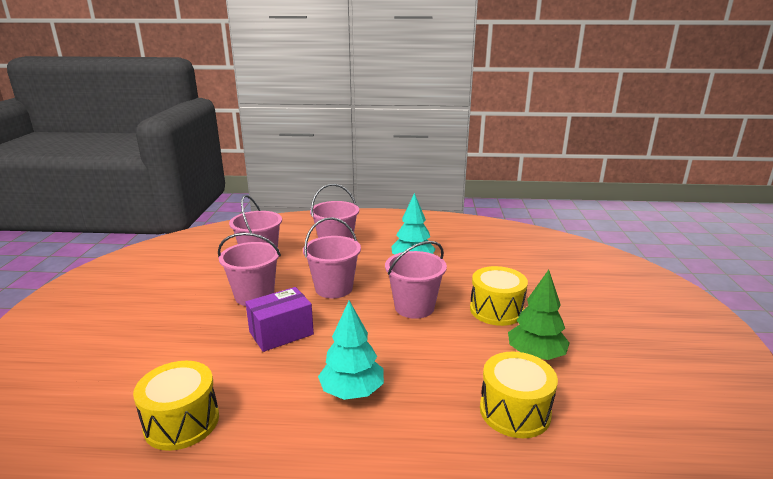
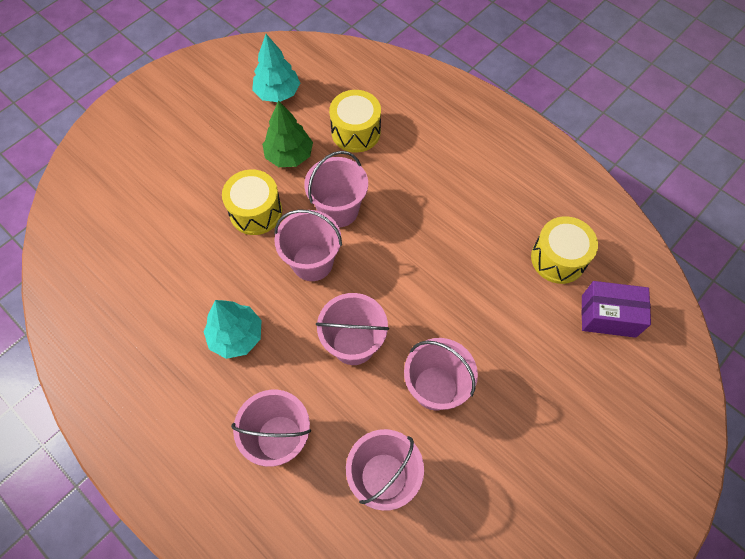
camera: 140 degrees left, 40 degrees up
(281, 333) = (444, 307): purple box -> purple box (608, 316)
(352, 391) = (436, 210): turquoise tree -> turquoise tree (277, 93)
(439, 343) = (338, 210): none -> pink bucket

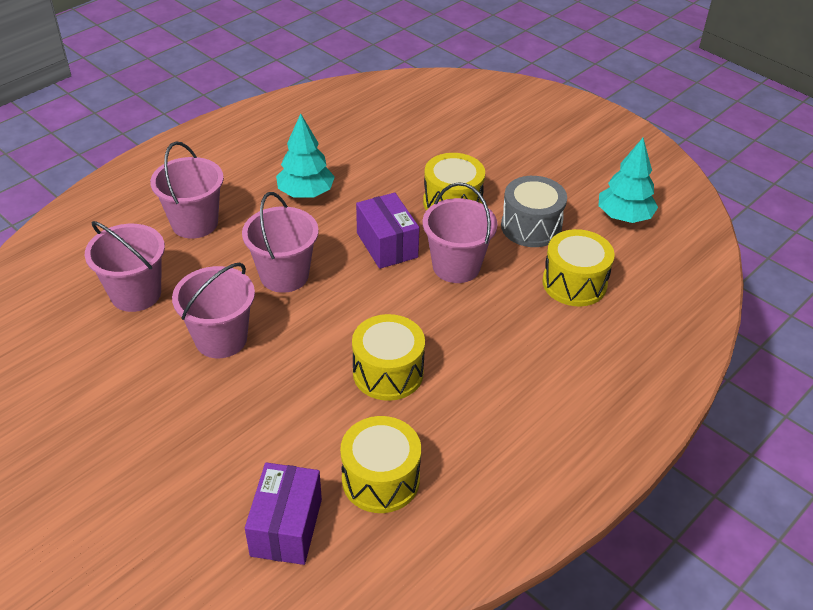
camera: 90 degrees right, 20 degrees down
(289, 155) = (531, 227): green tree -> grey drum
(312, 262) = (387, 245): pink bucket -> purple box
(460, 257) = (388, 373): none -> yellow drum

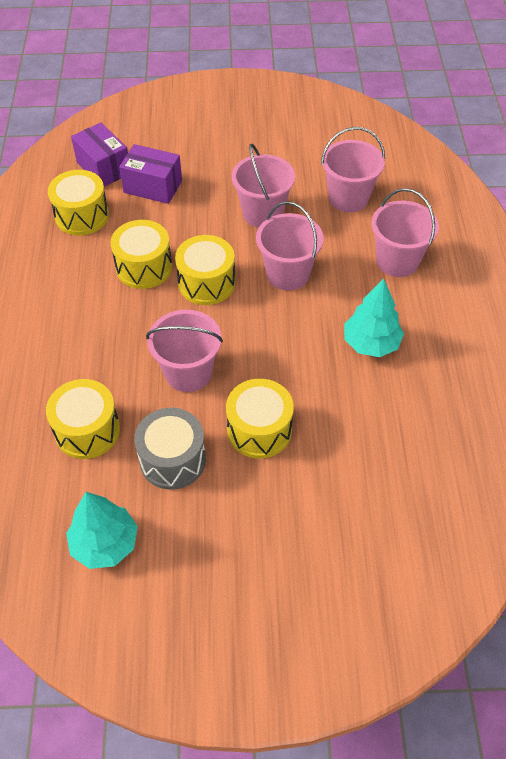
camera: 135 degrees right, 10 degrees up
(355, 318) = (206, 283): none -> yellow drum
(387, 245) = (256, 349): purple box -> purple box (153, 186)

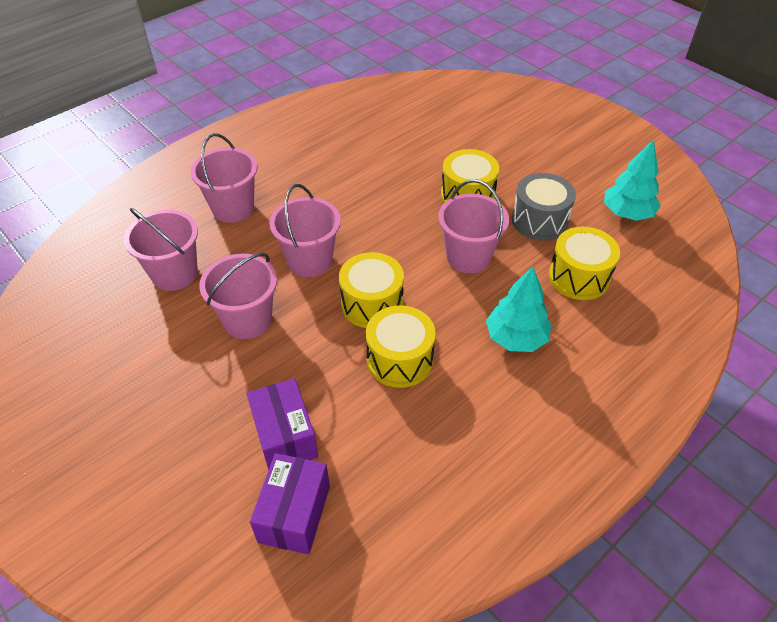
camera: 130 degrees left, 5 degrees down
(82, 216) = (387, 468): yellow drum -> none
(371, 343) = (334, 183): turquoise tree -> turquoise tree (516, 338)

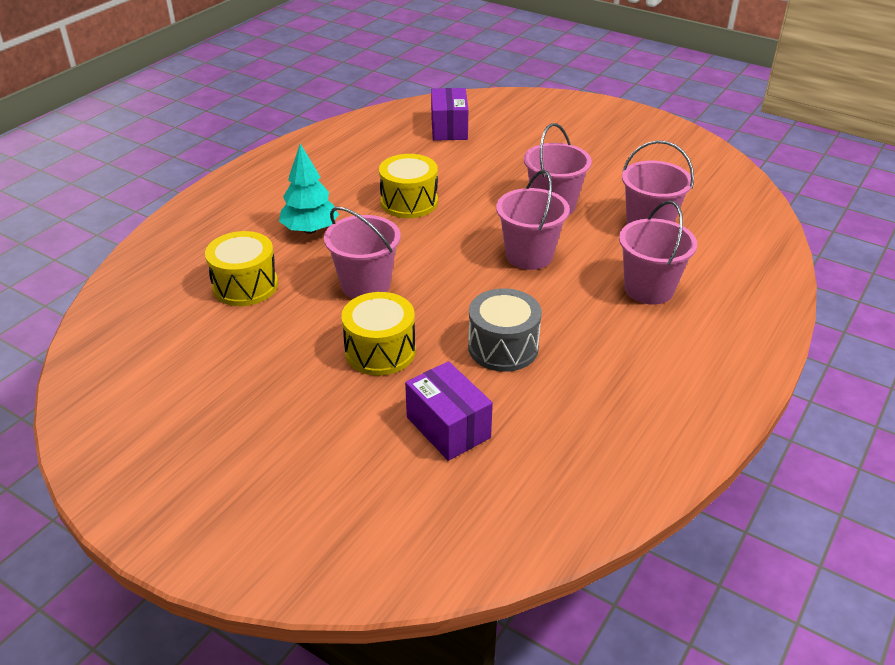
camera: 165 degrees right, 10 degrees down
(285, 437) = (476, 154): purple box -> purple box (448, 427)
(372, 304) = (449, 233): yellow drum -> none
(539, 221) = (286, 336): grey drum -> grey drum (503, 347)
(627, 213) = (173, 364): turquoise tree -> none

